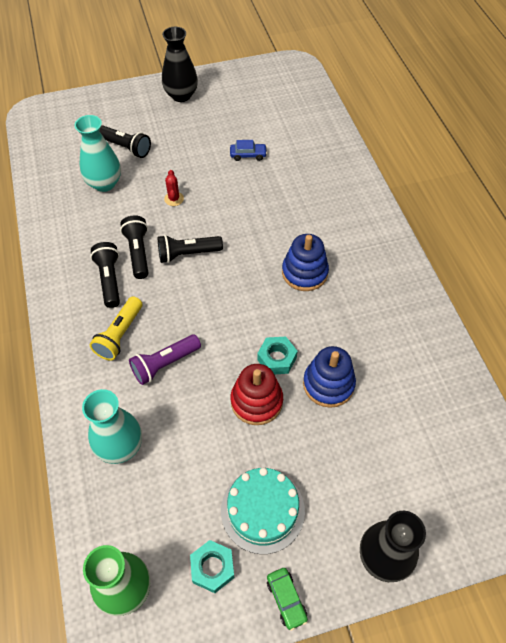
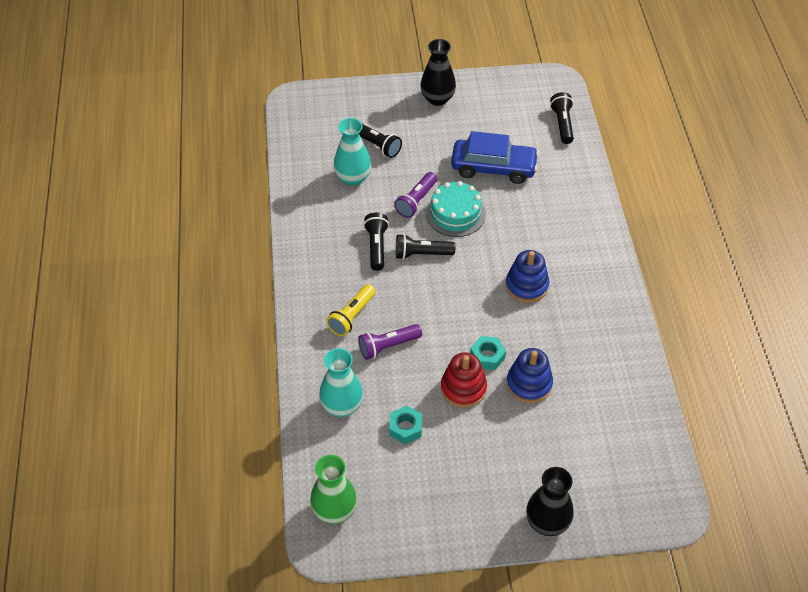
camera: 10 degrees right, 5 degrees down
(109, 279) = (348, 267): black flashlight -> black flashlight (562, 124)
(174, 199) = (416, 201): red cactus -> purple flashlight
(212, 568) = (406, 507): turquoise nut -> turquoise nut (405, 428)
(248, 155) = (493, 168): blue car -> blue car, size x2.36
(262, 510) = (454, 473): turquoise cake -> turquoise cake (455, 214)
(286, 599) = (461, 539): green car -> none

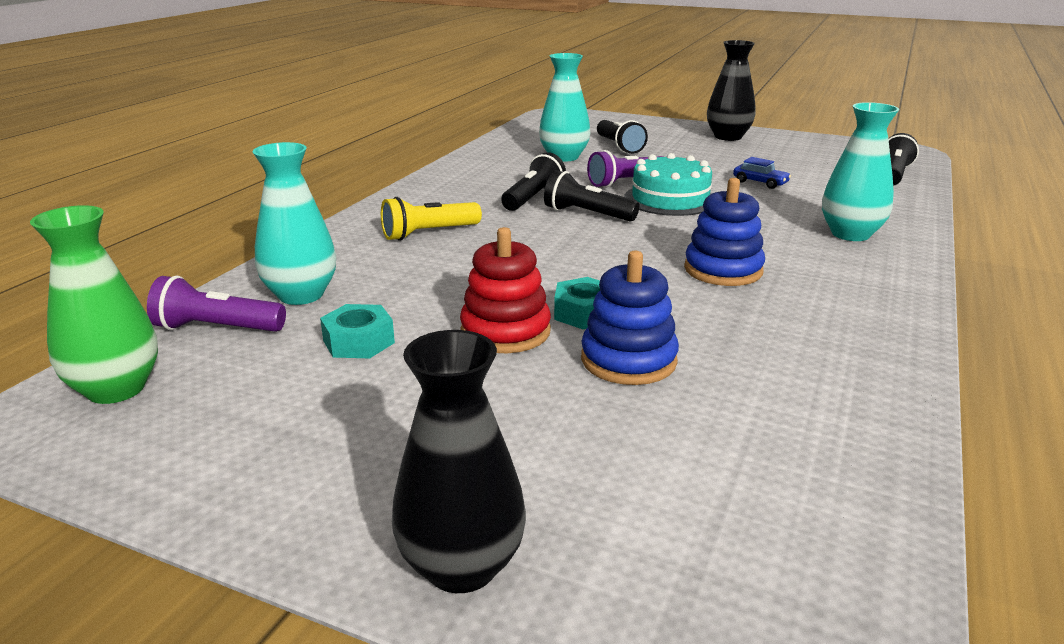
camera: 30 degrees right, 25 degrees down
(388, 346) = (442, 266): purple flashlight -> purple flashlight (216, 328)
(493, 168) = (760, 182): blue car -> blue car, size x0.42
(569, 217) = (850, 234): none -> turquoise vase

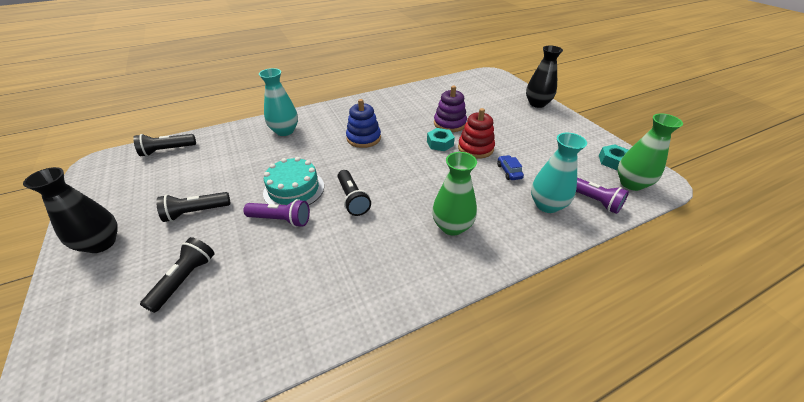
camera: 140 degrees left, 15 degrees up
(359, 342) = (532, 166): turquoise nut -> turquoise nut (613, 161)
(428, 233) = (452, 226): yellow flashlight -> green vase
(533, 198) = (354, 233): black flashlight -> black flashlight (196, 212)
(564, 157) = (248, 287): turquoise vase -> none
(628, 360) = (449, 123): blue stacking toy -> purple stacking toy
(760, 182) = (227, 178): blue car -> blue car (509, 171)

